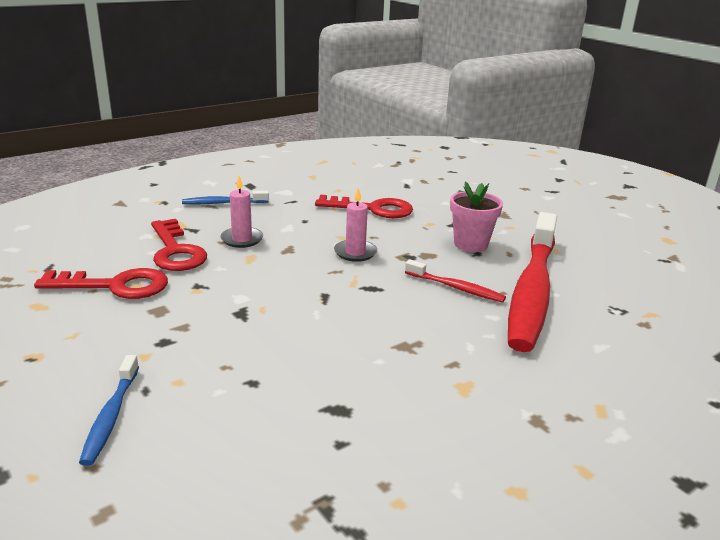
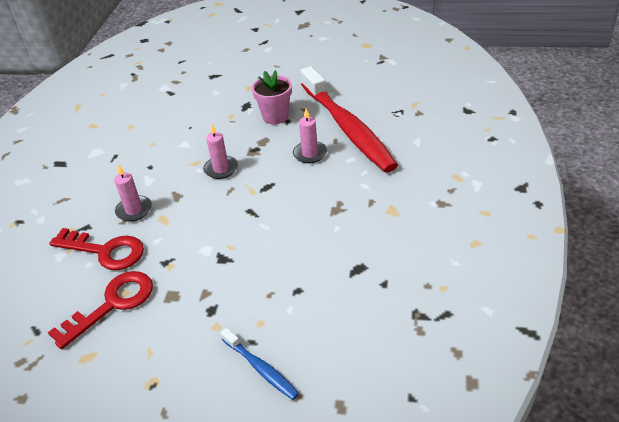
camera: 40 degrees left, 15 degrees up
(223, 203) = (68, 191): blue toothbrush -> none
(372, 209) = (179, 127): red key -> none
(456, 288) = (310, 154): red toothbrush -> pink candle

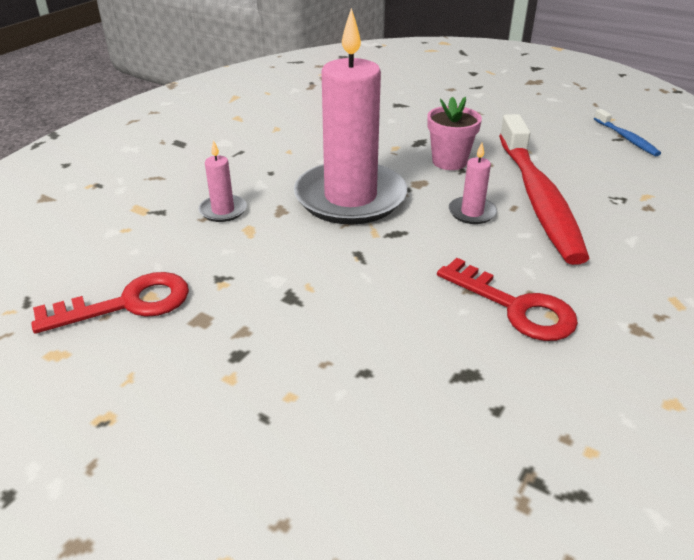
camera: 20 degrees right, 5 degrees down
(105, 251) = (162, 243): red key -> red key (515, 307)
(221, 169) = (350, 197): pink candle -> pink candle, size x2.43
(261, 368) = (253, 460): blue toothbrush -> blue toothbrush (626, 138)

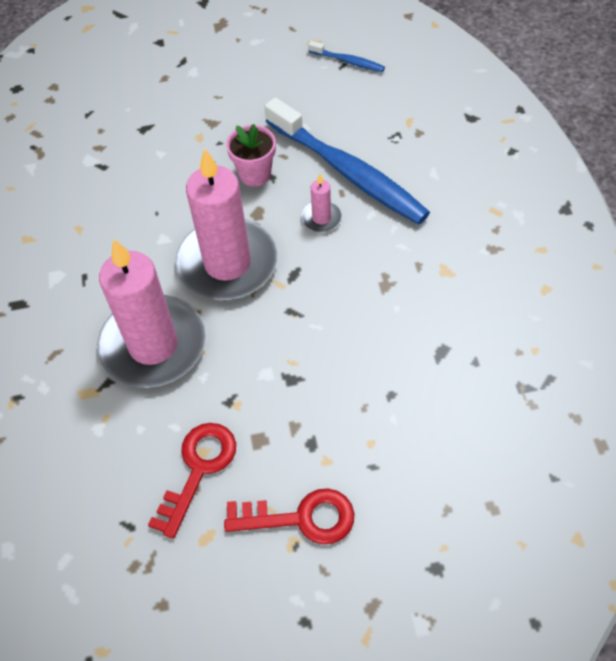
camera: 40 degrees left, 20 degrees up
(223, 210) = (153, 345): pink candle -> pink candle, size x2.43
(515, 307) = (421, 282): red key -> red key (301, 518)
(538, 198) = (348, 172): red toothbrush -> blue toothbrush

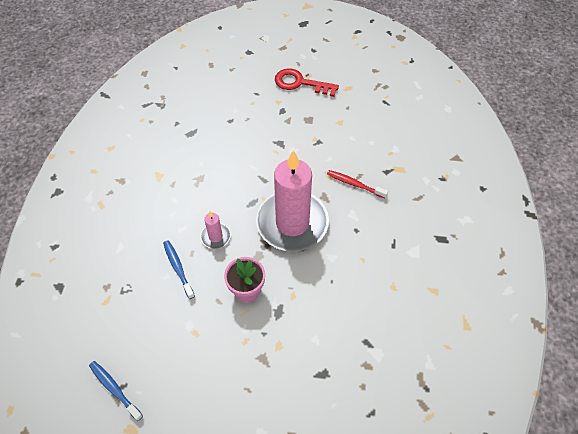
camera: 165 degrees left, 0 degrees up
(153, 345) = (354, 184): pink candle -> red toothbrush
(198, 469) = (344, 115): red key -> none
(348, 172) = (178, 268): blue toothbrush -> blue toothbrush, size x0.43

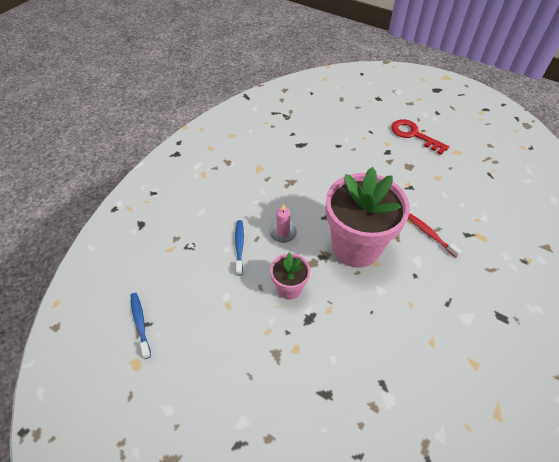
camera: 25 degrees right, 5 degrees down
(292, 223) = (356, 247): pink candle -> pink flower pot

